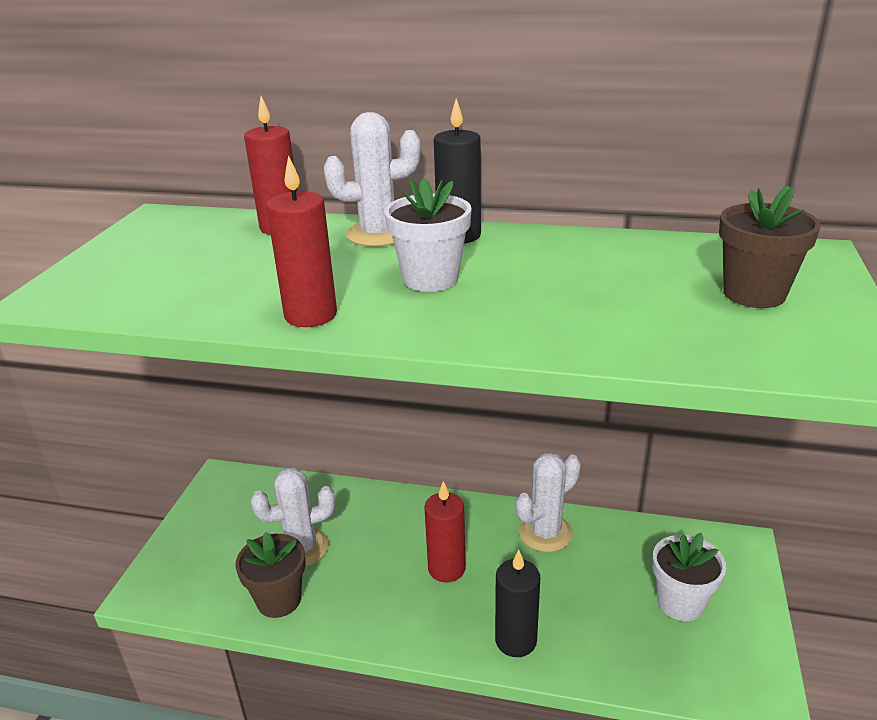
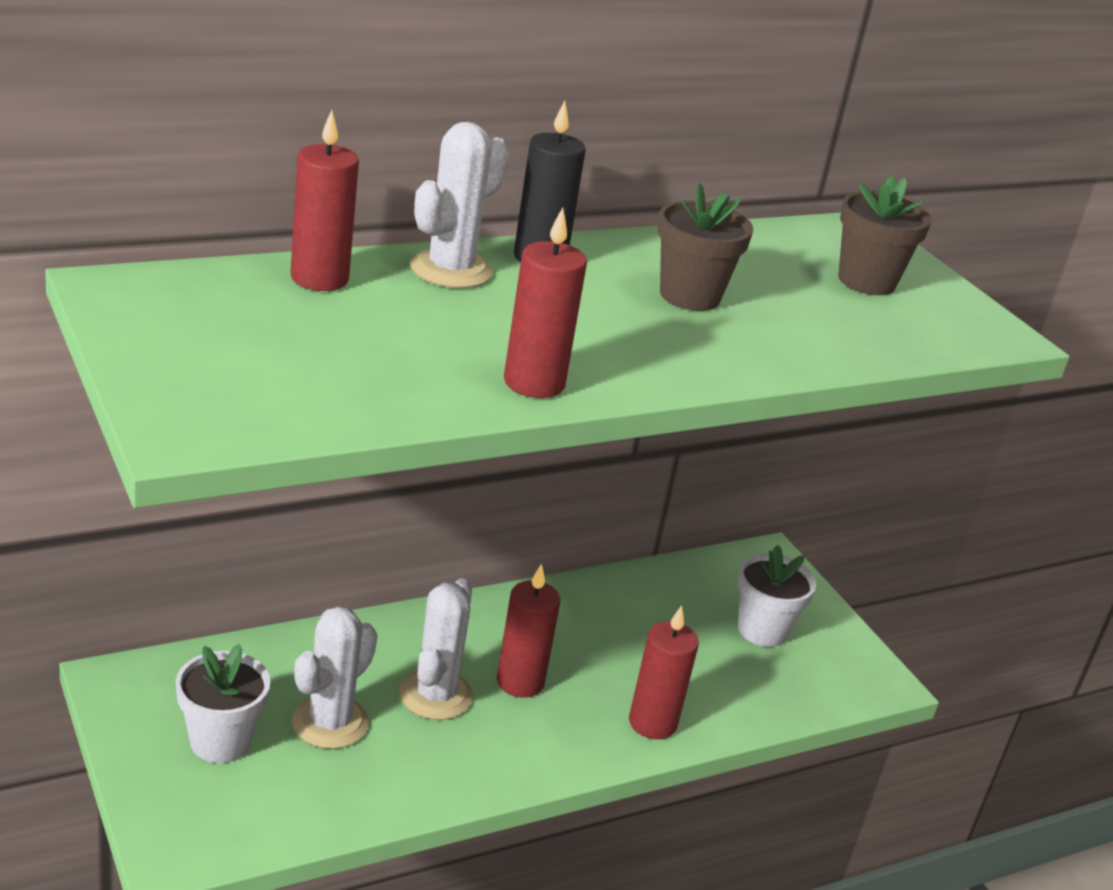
camera: 45 degrees left, 0 degrees up
(279, 600) = (365, 788): brown flower pot -> brown flower pot (690, 296)
(430, 279) = (587, 317): white flower pot -> white flower pot (220, 741)
(516, 640) = (652, 723): black candle -> red candle
(545, 533) = (586, 608): white cactus -> white cactus (435, 695)

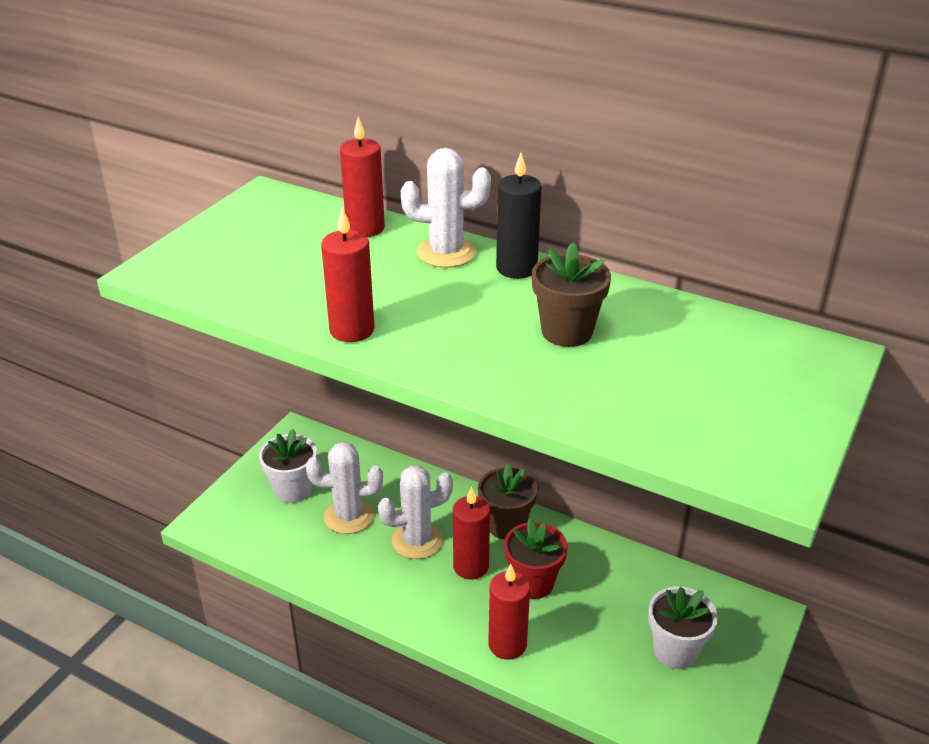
camera: 60 degrees right, 5 degrees up
(590, 656) = (533, 583): none -> red flower pot
(866, 281) = (740, 387): brown flower pot -> brown flower pot (506, 525)

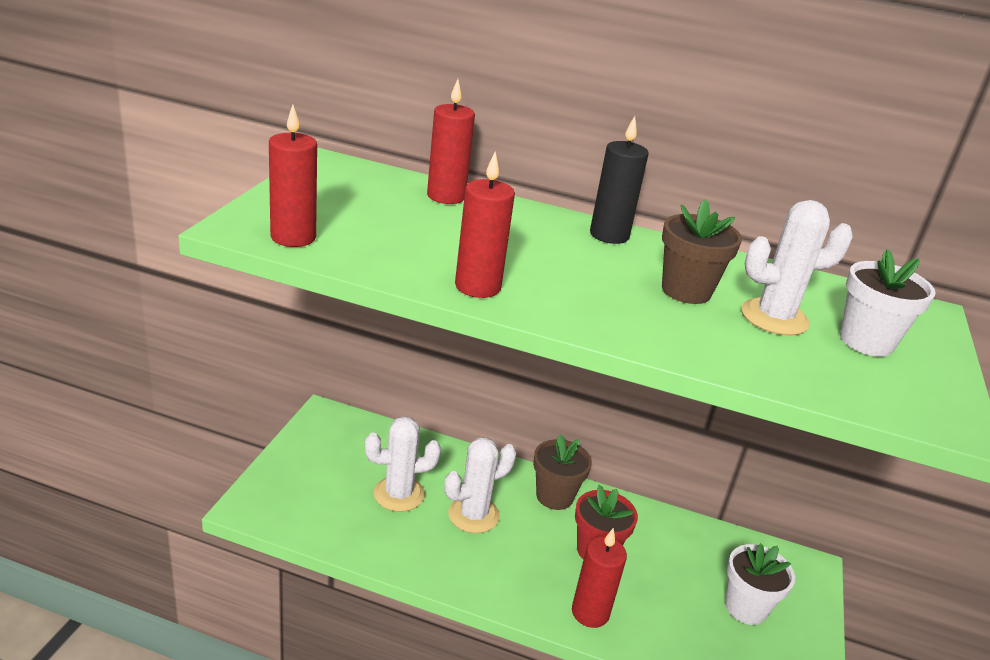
camera: 15 degrees left, 5 degrees down
(293, 490) = (335, 470): white flower pot -> white flower pot (866, 341)
(446, 253) = (535, 220): white cactus -> white cactus (774, 318)
(471, 566) = (533, 537): red candle -> red candle (293, 237)

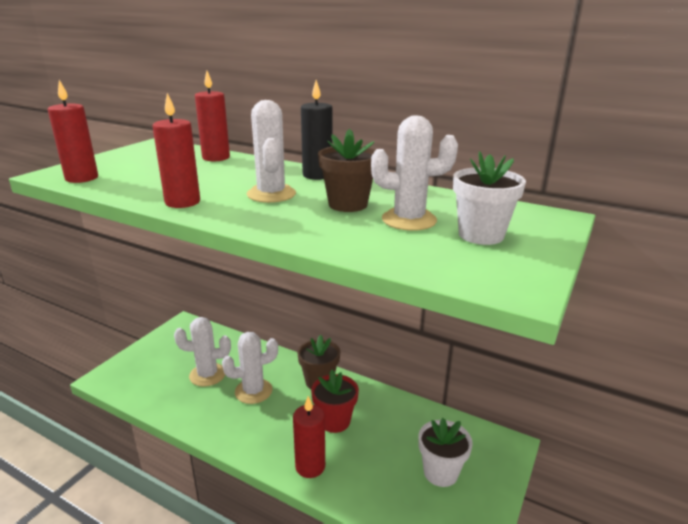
camera: 15 degrees right, 5 degrees down
(579, 272) = (271, 194): none -> white cactus

